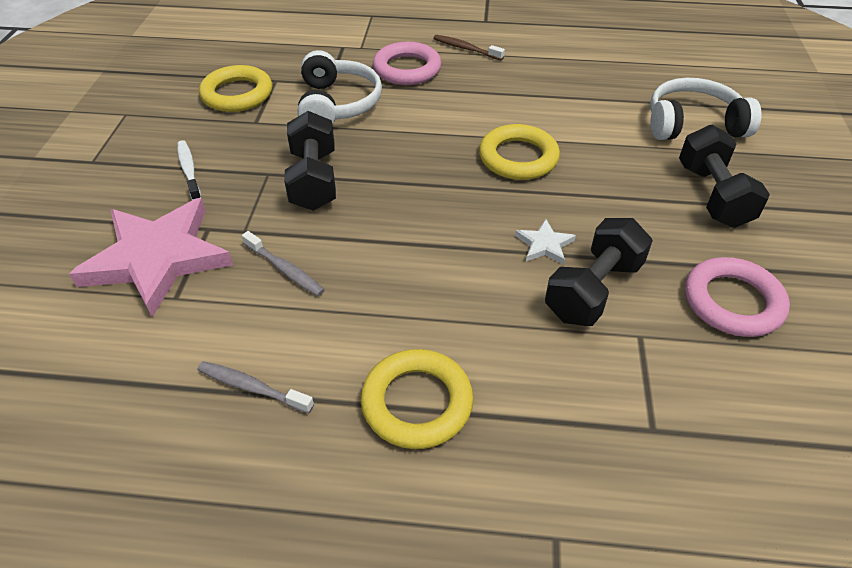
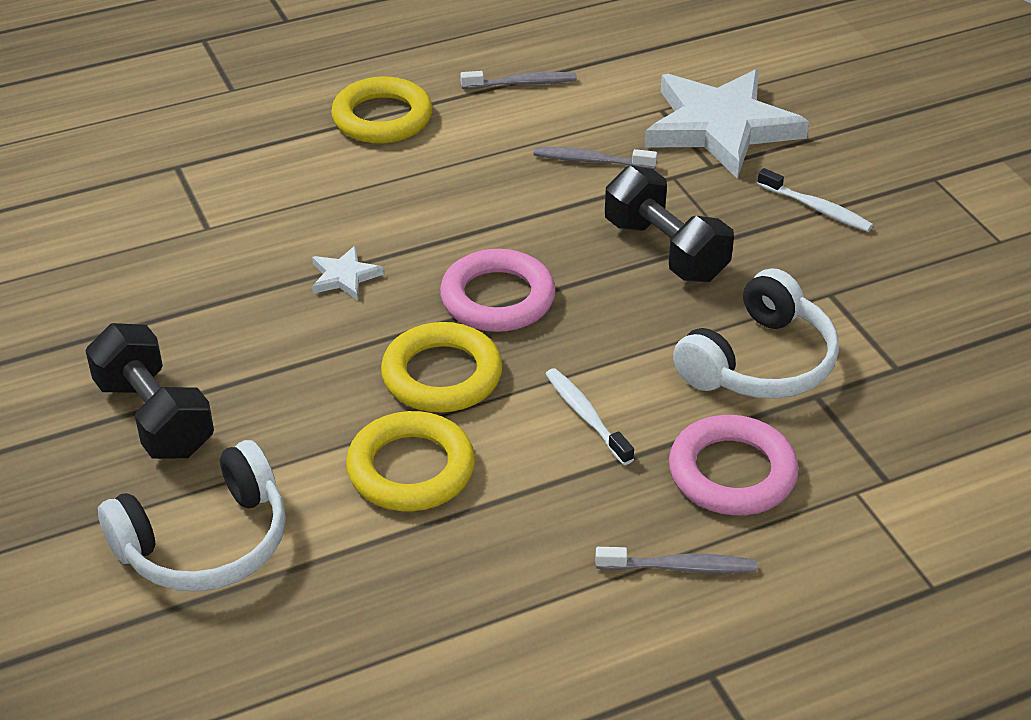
camera: 150 degrees right, 5 degrees down
(157, 258) = (721, 127): pink star -> white star
(237, 94) = (912, 323): yellow ring -> yellow ring (411, 469)
(337, 104) = (760, 362): white headphones -> white headphones turned 105 degrees counterclockwise
(453, 112) = (586, 416): none -> white toothbrush
(466, 49) = (680, 567): brown toothbrush -> grey toothbrush
(593, 290) = (269, 250): black dumbbell -> none
(732, 302) = (116, 290): pink ring -> pink ring (497, 298)

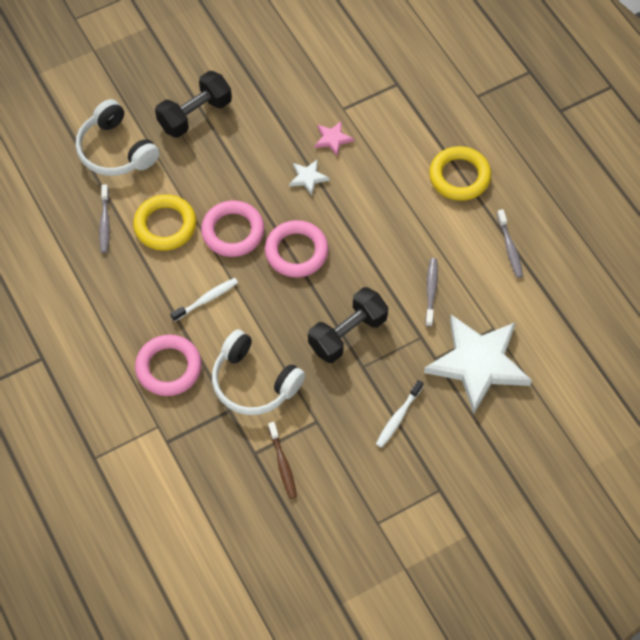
camera: 85 degrees right, 20 degrees up
(269, 243) = (333, 139): none -> pink star
(442, 375) = (233, 231): yellow ring -> pink ring
(680, 567) = (105, 345): grey toothbrush -> grey toothbrush (105, 223)
(914, 335) = (283, 464): none -> brown toothbrush

